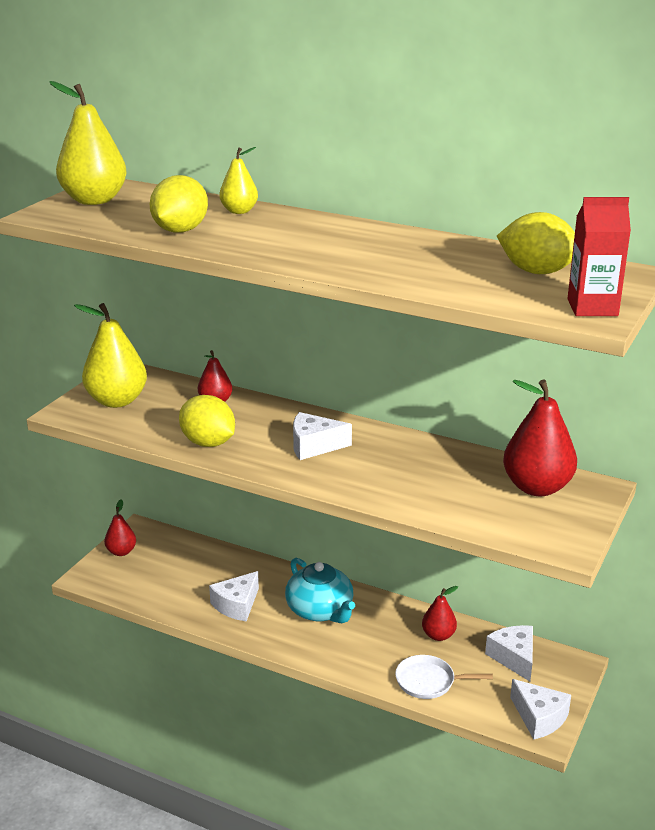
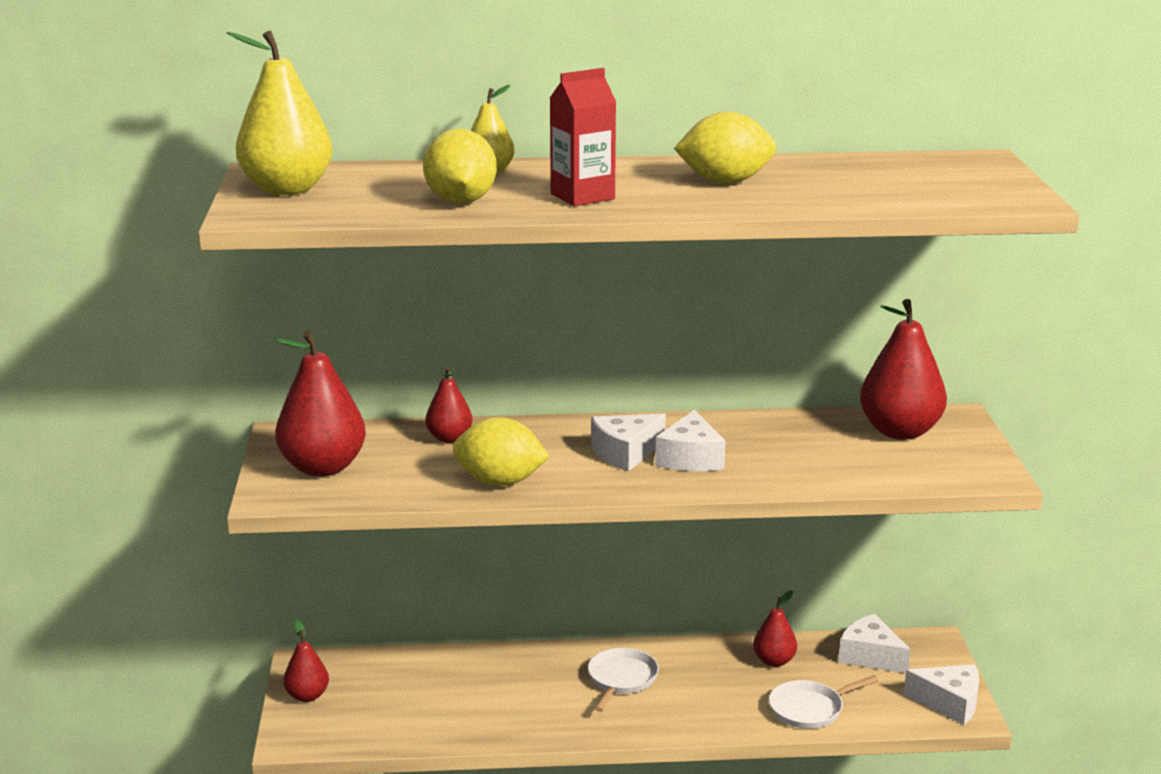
camera: 30 degrees left, 5 degrees down
(117, 401) = (323, 467): yellow pear -> red pear
(237, 605) = (518, 706): white cheese -> white cheese (690, 458)
(320, 610) = (621, 679): turquoise teapot -> white pan
(537, 272) = (902, 173): yellow lemon -> yellow lemon (725, 182)
(592, 307) = (1006, 193): red carton -> red carton (582, 196)

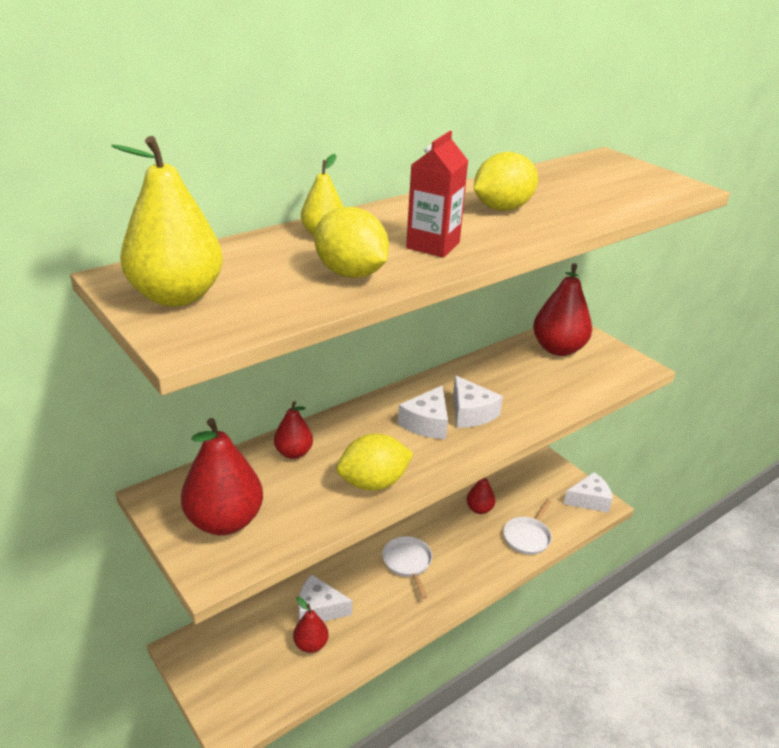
camera: 35 degrees left, 10 degrees up
(307, 696) = (209, 679): red pear -> red pear (311, 644)
(870, 656) = (524, 483): white cheese -> white cheese (319, 609)

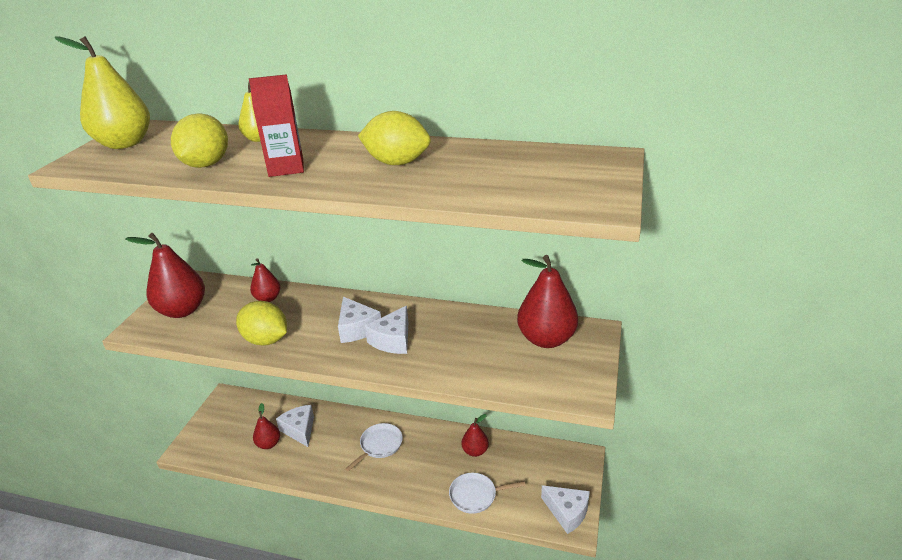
camera: 55 degrees right, 0 degrees up
(427, 423) = (357, 328): white cheese -> white cheese turned 105 degrees counterclockwise

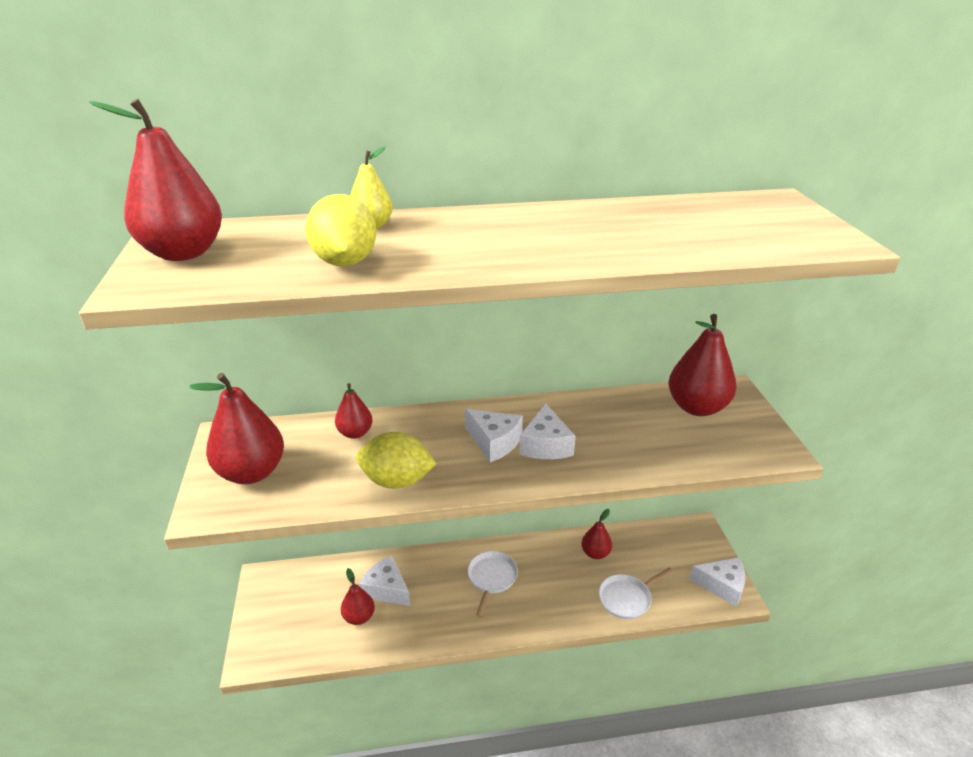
camera: 25 degrees left, 0 degrees up
(124, 144) = (183, 253): yellow pear -> red pear
(286, 168) = (457, 252): red carton -> none
(397, 163) = (579, 230): yellow lemon -> none

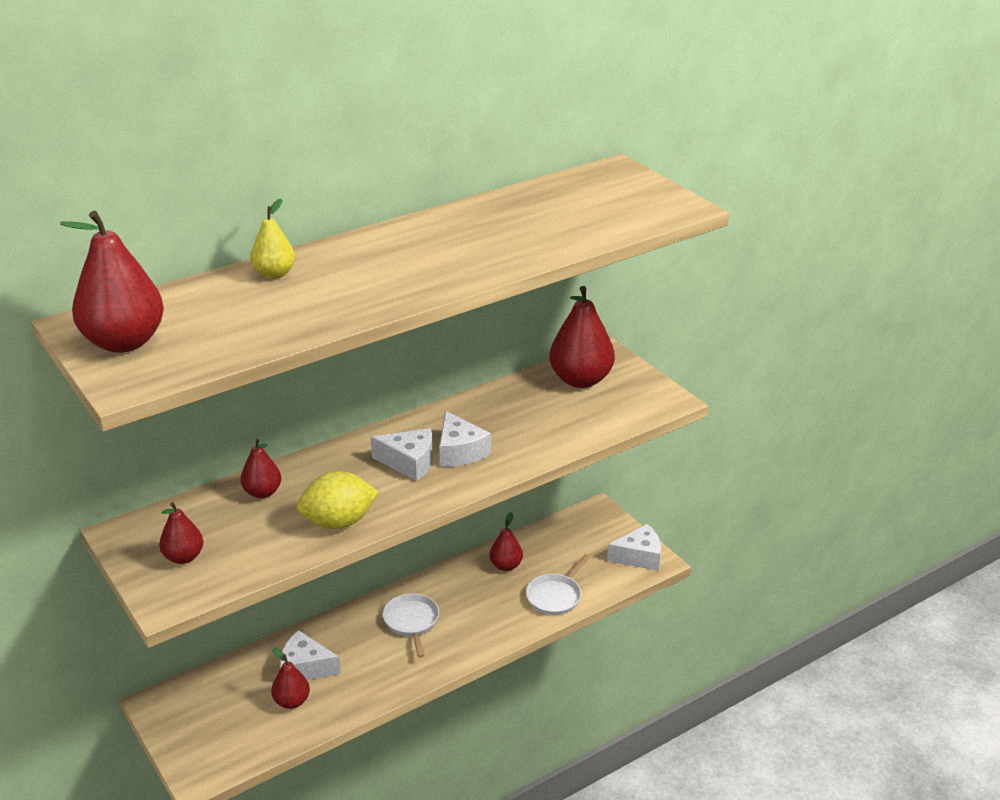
camera: 25 degrees left, 0 degrees up
(251, 472) = (183, 557): red pear -> red pear, size x0.55
(345, 262) = (289, 317): yellow lemon -> none

